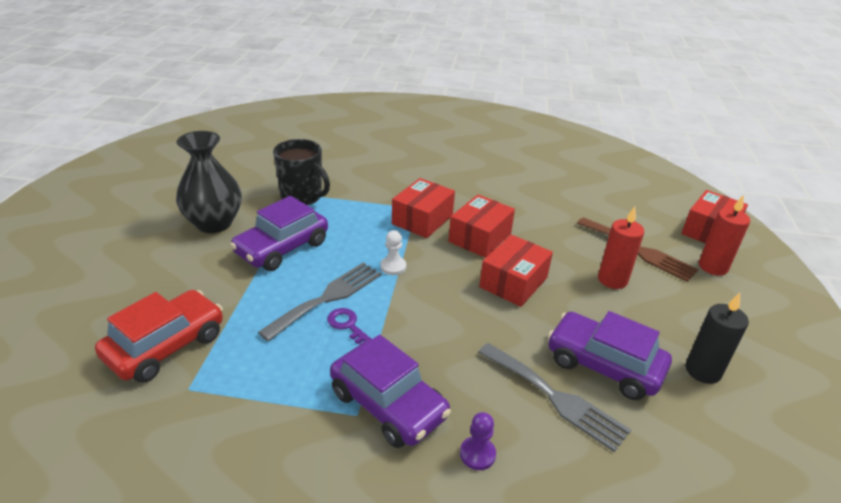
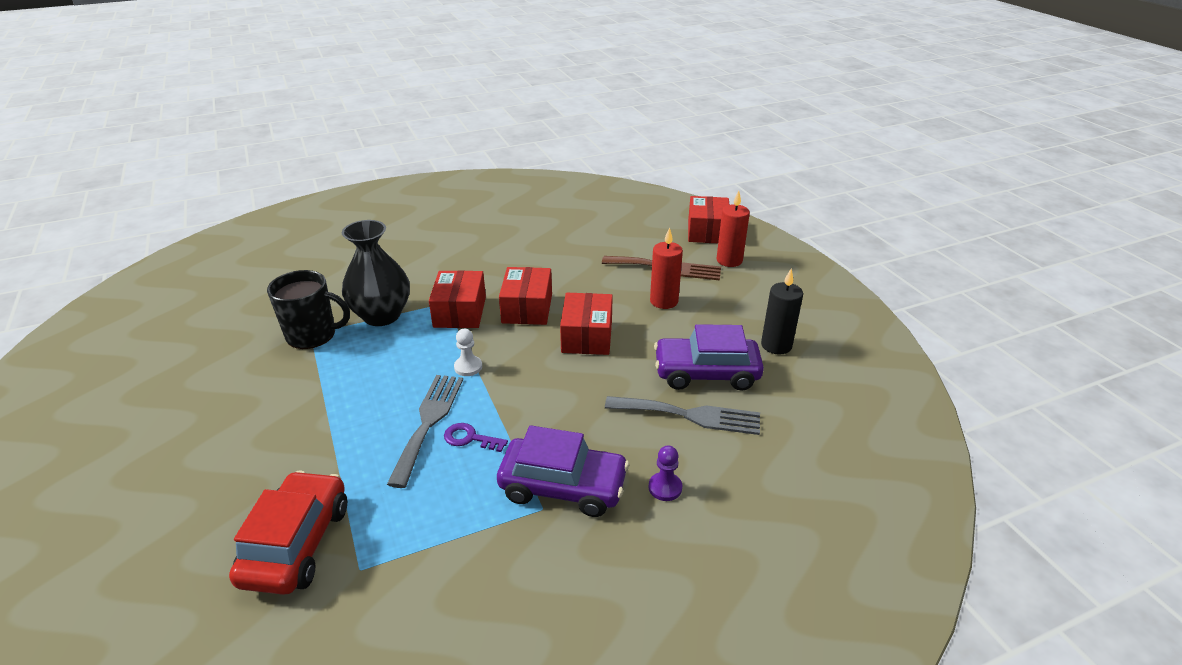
camera: 30 degrees left, 0 degrees up
(214, 223) = (234, 402): black vase -> black vase (381, 315)
(282, 248) = (338, 395): purple car -> none

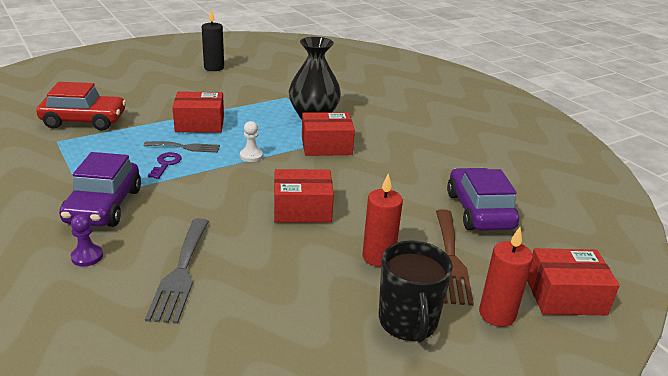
camera: 80 degrees right, 5 degrees down
(312, 335) = (284, 97): black mug -> black mug (408, 321)
(428, 422) = (186, 147): grey fork -> grey fork, size x0.64
(527, 308) = (340, 176): red box -> red box (200, 124)
(706, 373) = (248, 286): purple car -> purple car (479, 211)
(776, 345) = (307, 348): black candle -> black candle (214, 68)

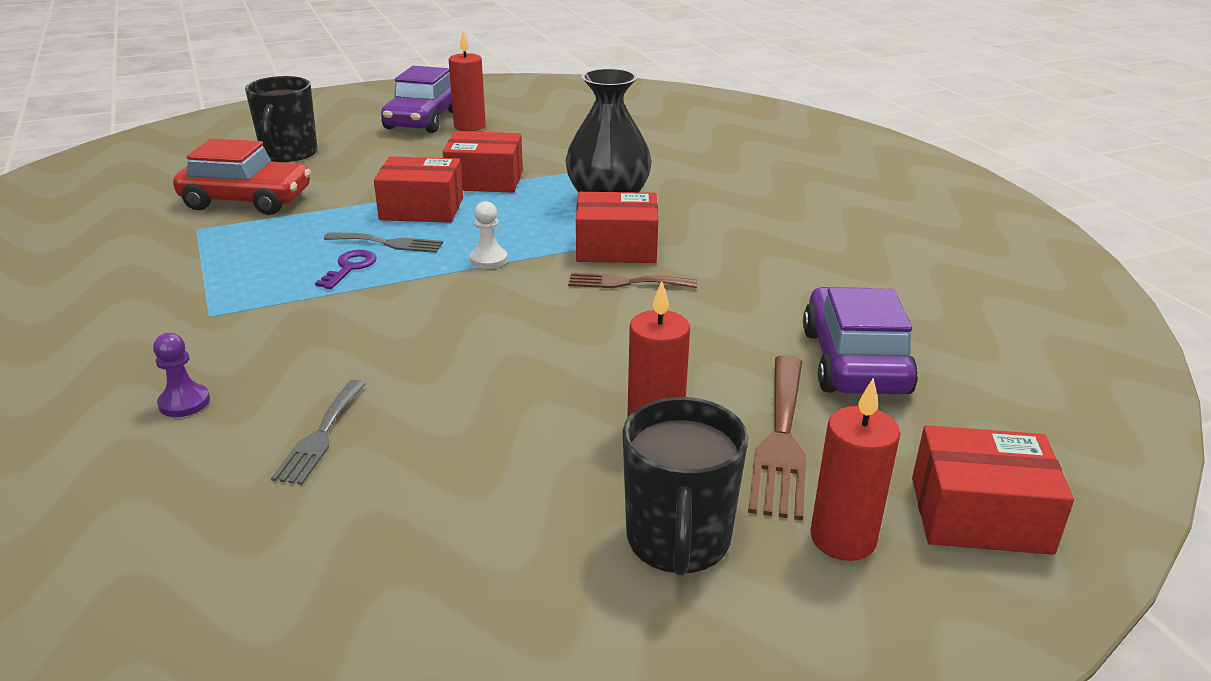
camera: 10 degrees right, 0 degrees up
(102, 88) = (289, 153): none -> black mug
(104, 206) = (235, 327): purple car -> purple car (423, 120)
(181, 273) = (320, 436): grey fork -> grey fork, size x0.64
(214, 68) = (469, 126): black candle -> red candle
(302, 209) = (547, 345): red box -> red box (485, 180)
(338, 168) = (625, 282): none -> brown fork

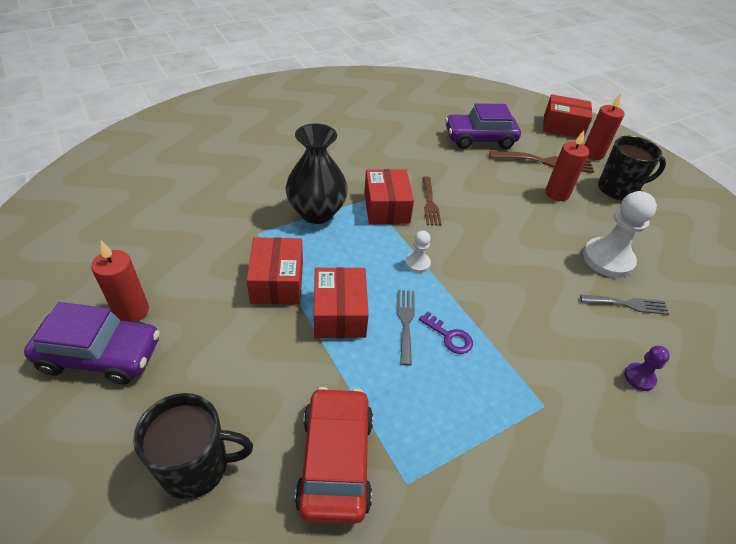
camera: 100 degrees left, 15 degrees up
(350, 267) = (449, 337): purple key -> purple key turned 150 degrees counterclockwise
(438, 445) = (608, 259): none -> white pawn
(979, 515) = (563, 126): red box -> red box turned 75 degrees counterclockwise

